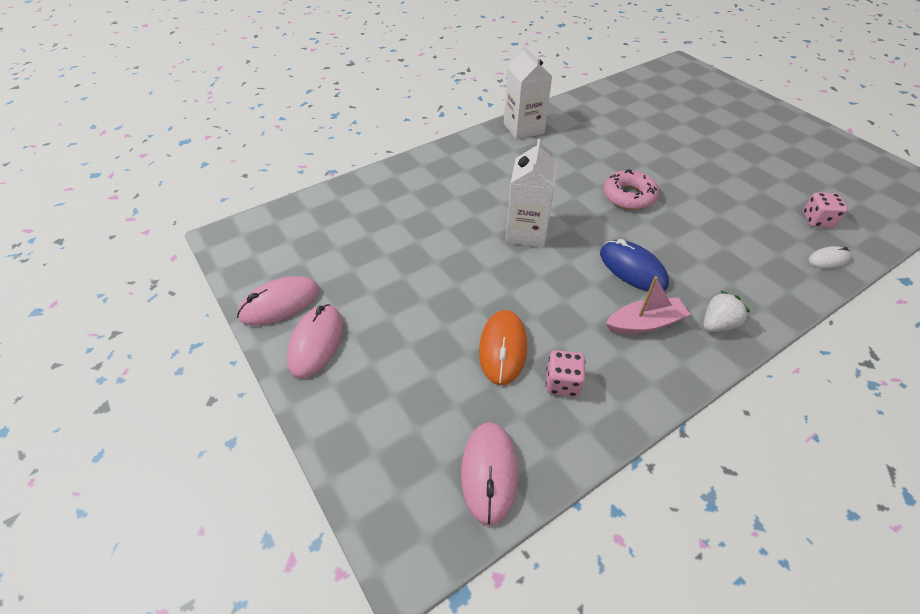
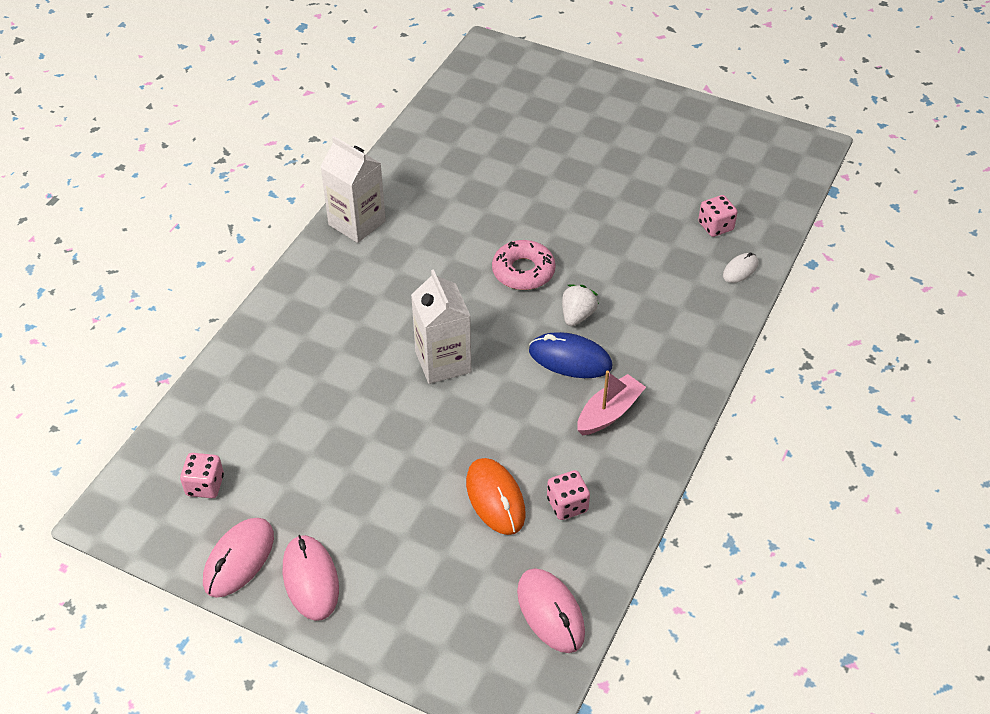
camera: 30 degrees left, 0 degrees up
(300, 245) = (205, 485): none -> pink dice
(717, 324) = (672, 384): white strawberry -> white strawberry (577, 315)

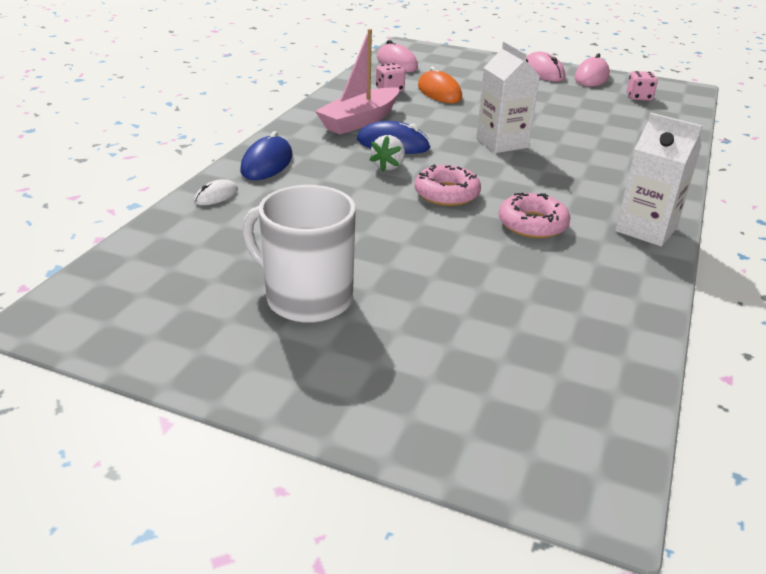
camera: 175 degrees right, 15 degrees down
(454, 230) = (532, 224): none -> pink donut
(609, 413) = (360, 121): pink boat -> pink boat, size x1.52
(641, 159) = (307, 298): none -> white mug
(705, 321) = (267, 163): none -> blue mouse
(715, 226) = (229, 229): pink dice -> none

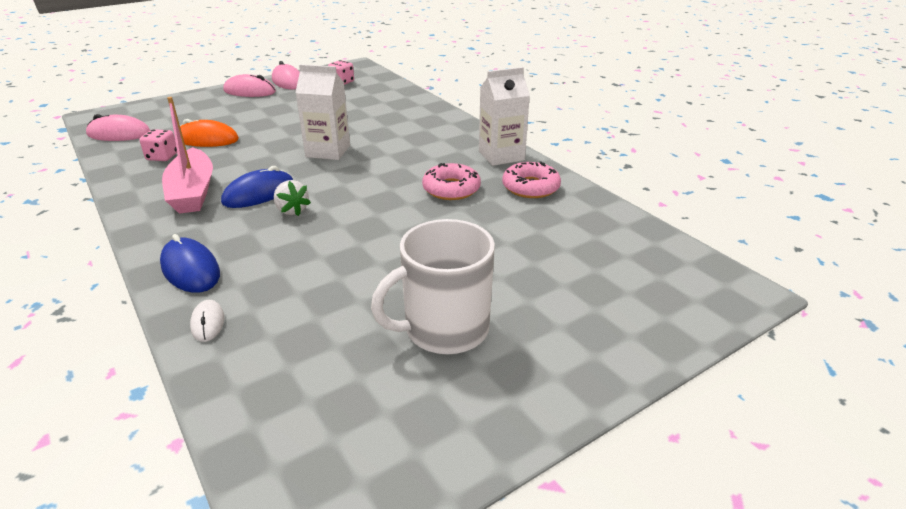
camera: 55 degrees left, 0 degrees up
(446, 194) = (369, 203): pink donut -> pink donut (530, 187)

